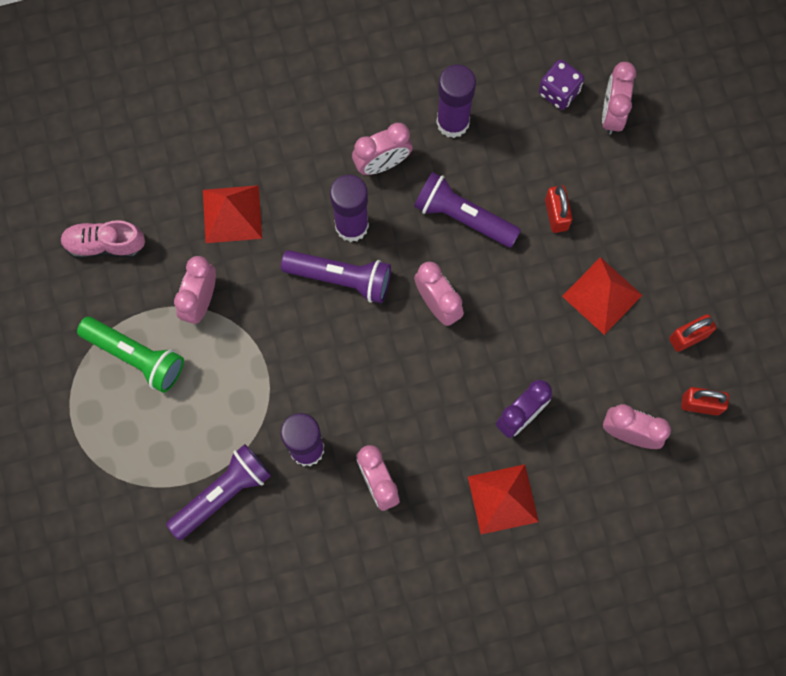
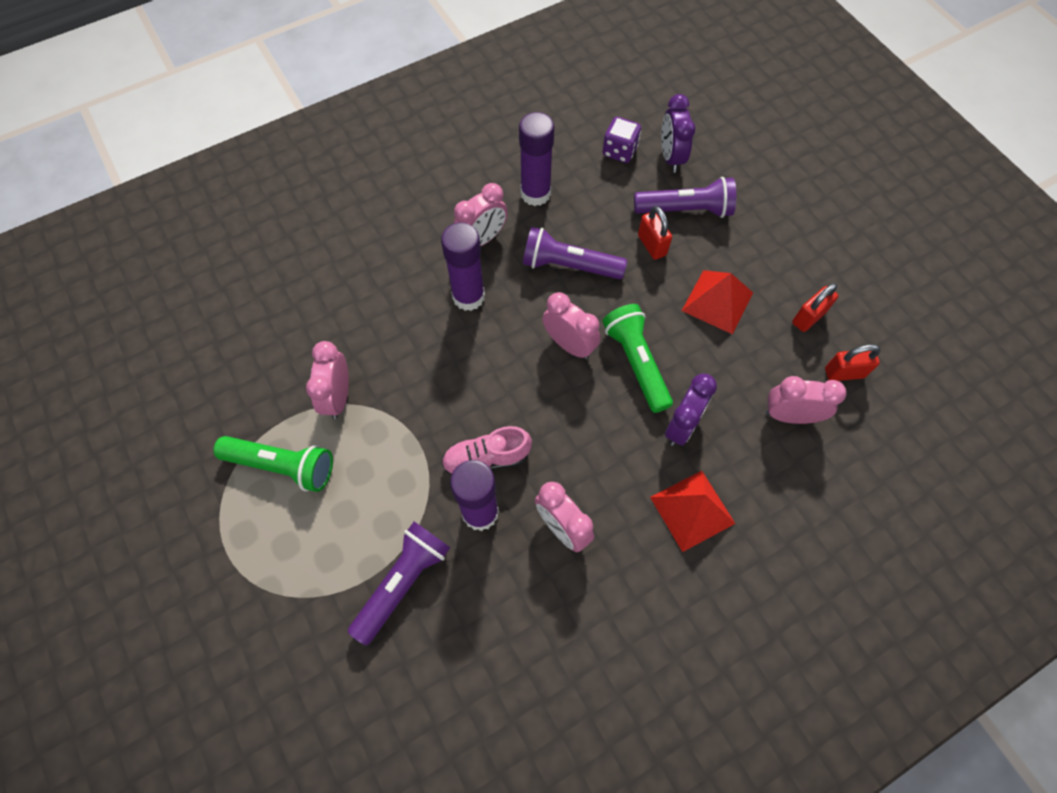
camera: 15 degrees left, 10 degrees down
(105, 244) = (232, 368): pink shoe -> pink shoe (486, 459)
(232, 214) = (352, 312): red pyramid -> none
(341, 278) = (471, 344): purple flashlight -> purple flashlight (685, 210)
(498, 340) = (636, 362): none -> green flashlight
(612, 113) = (670, 157): pink clock -> purple clock

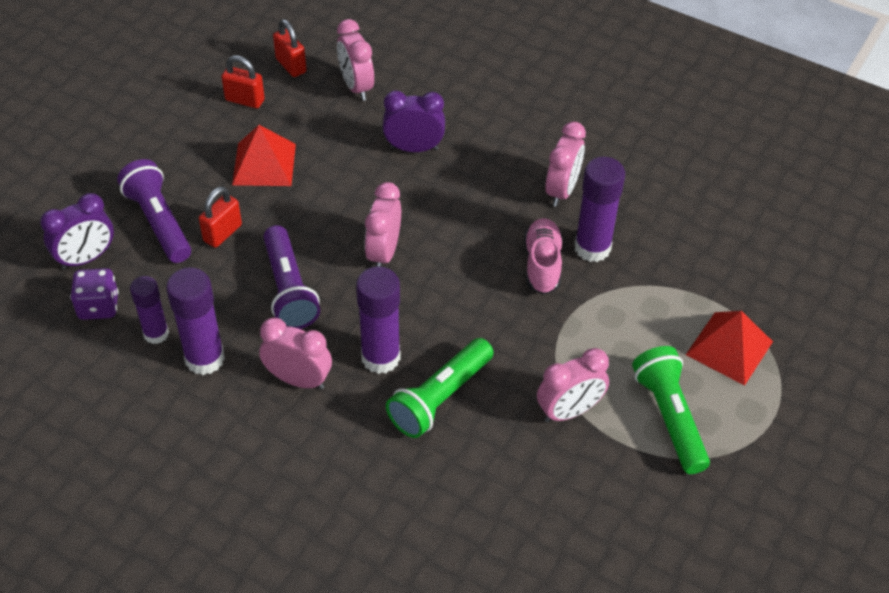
camera: 120 degrees left, 15 degrees down
(403, 582) = (689, 272): purple flashlight -> none
(486, 459) = (542, 265): pink shoe -> pink shoe turned 135 degrees counterclockwise
(575, 174) = (156, 334): none -> purple glue stick
(636, 362) = (370, 198): green flashlight -> green flashlight (440, 398)
(692, 510) = (485, 119): red pyramid -> red pyramid (729, 348)

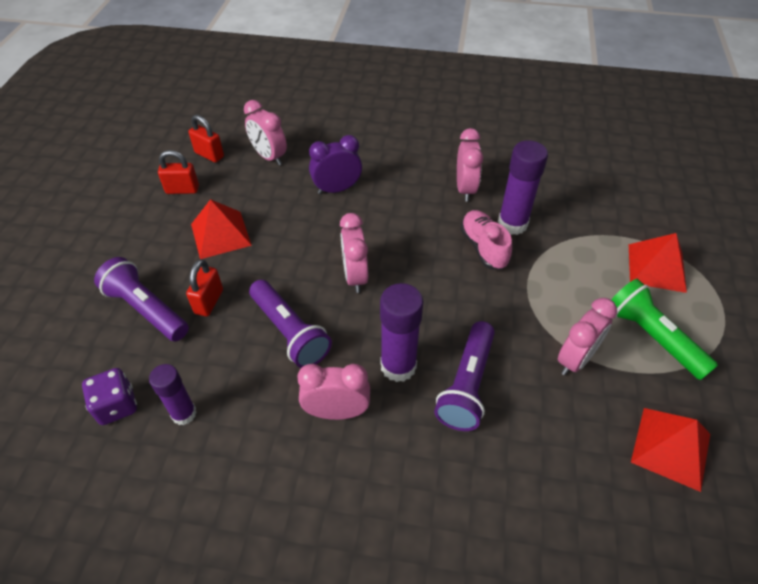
camera: 20 degrees left, 0 degrees up
(86, 258) = (88, 363): purple clock -> none
(204, 359) = (241, 422): purple glue stick -> none
(440, 398) = (467, 385): green flashlight -> purple flashlight
(612, 524) = (671, 448): none -> red pyramid

